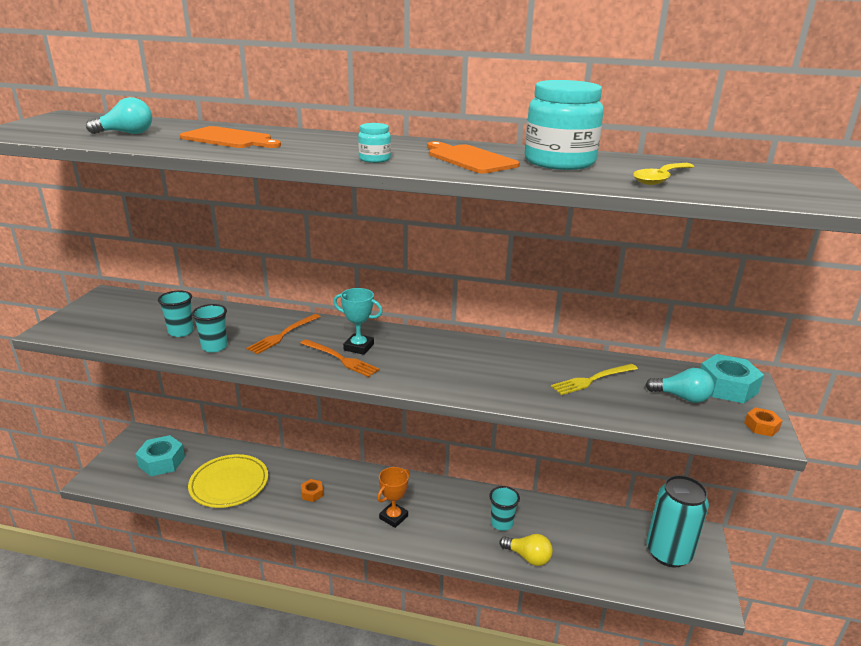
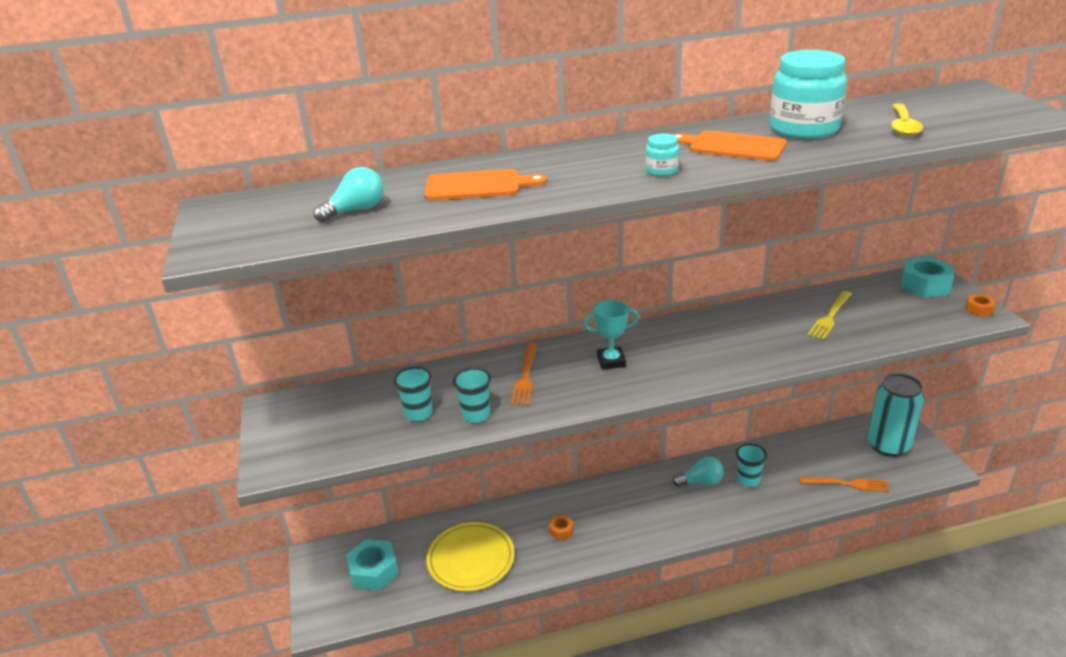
camera: 25 degrees left, 5 degrees up
(341, 359) = (611, 379): orange fork -> orange fork (847, 484)
(393, 517) = (656, 517): orange trophy -> none
(528, 557) = (794, 498): yellow light bulb -> none
(682, 397) = (906, 306): turquoise light bulb -> turquoise light bulb (701, 482)

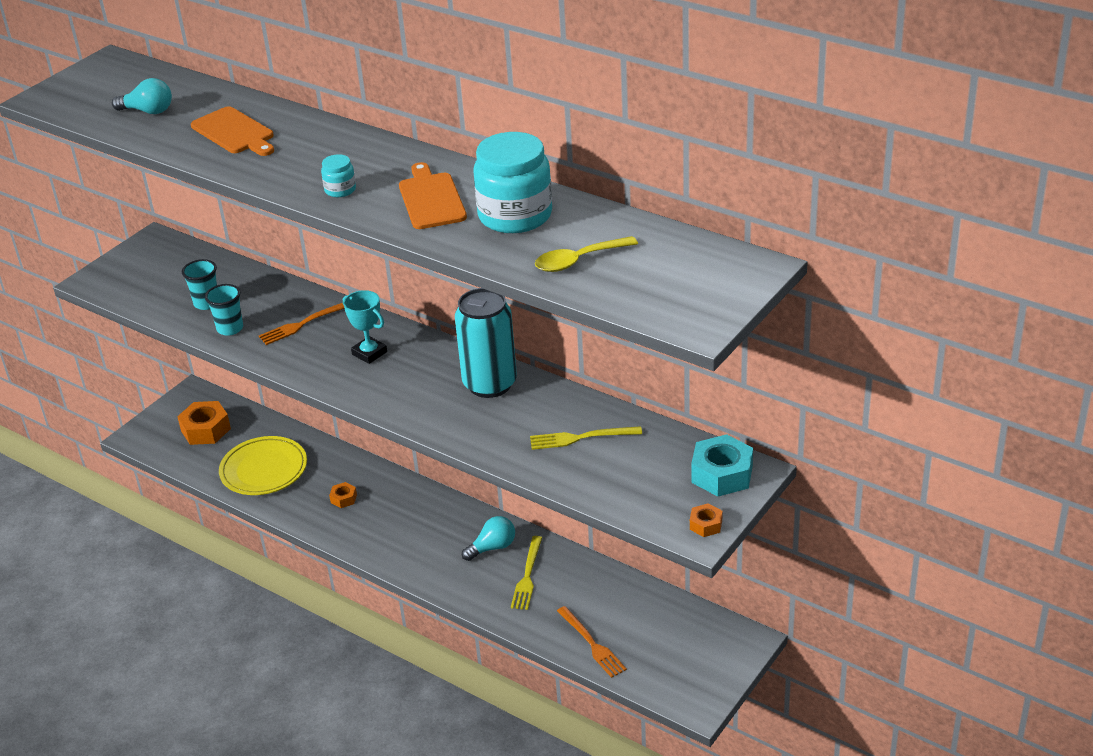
camera: 50 degrees right, 5 degrees up
(373, 571) = (206, 429): turquoise nut -> orange nut
(701, 482) = (492, 547): turquoise light bulb -> turquoise light bulb turned 75 degrees counterclockwise
(748, 480) = (527, 576): turquoise cup -> yellow fork
(888, 445) = (691, 650): turquoise can -> turquoise can (490, 384)

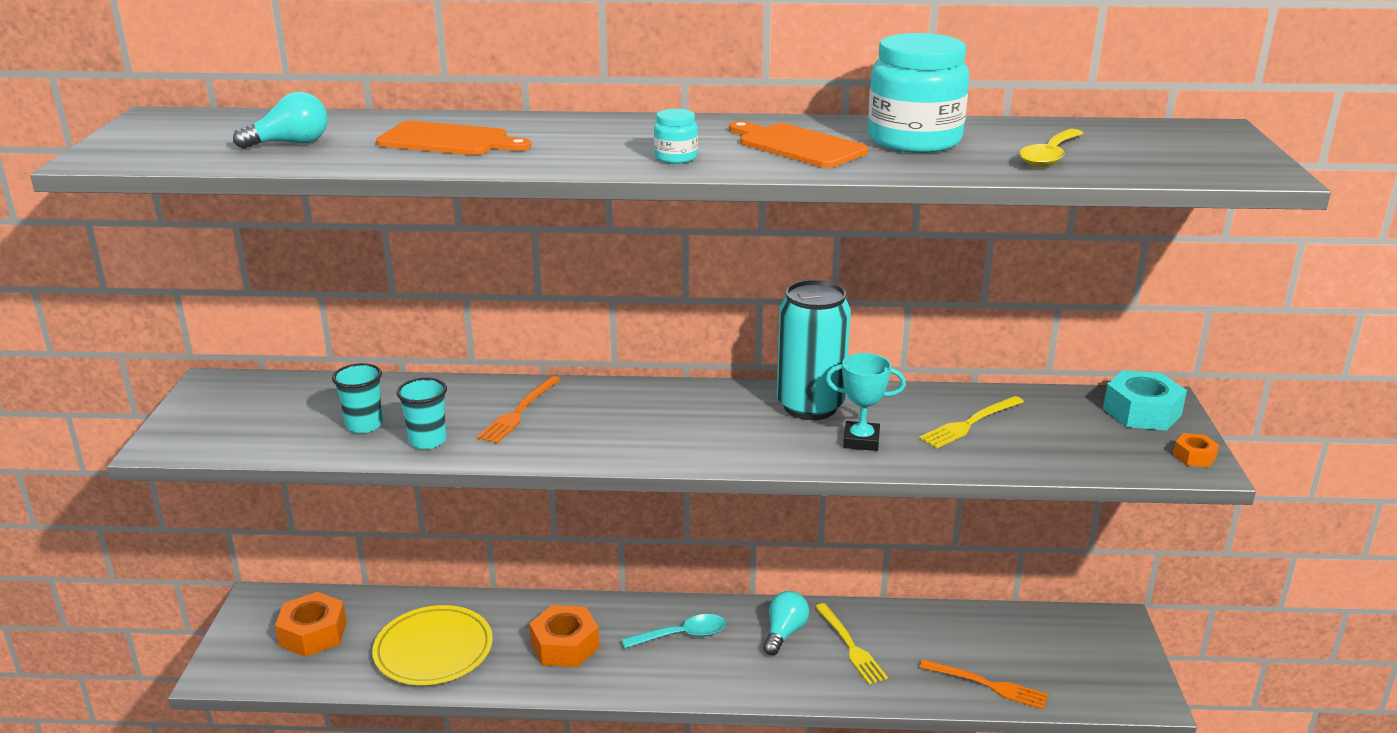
camera: 35 degrees left, 10 degrees down
(343, 498) = (565, 645): orange nut -> orange nut, size x1.93
(369, 353) = (637, 417): turquoise trophy -> turquoise trophy (861, 441)
(423, 521) = (682, 635): none -> turquoise spoon

